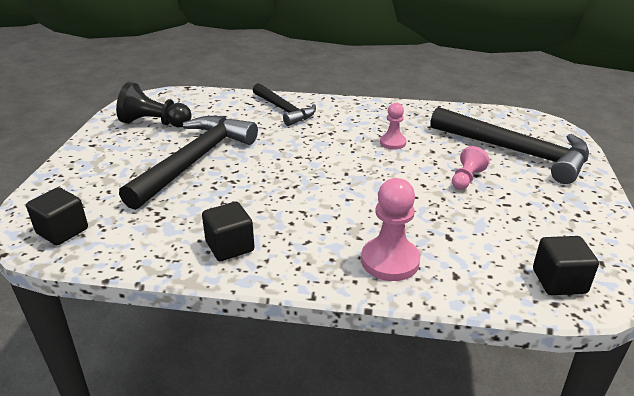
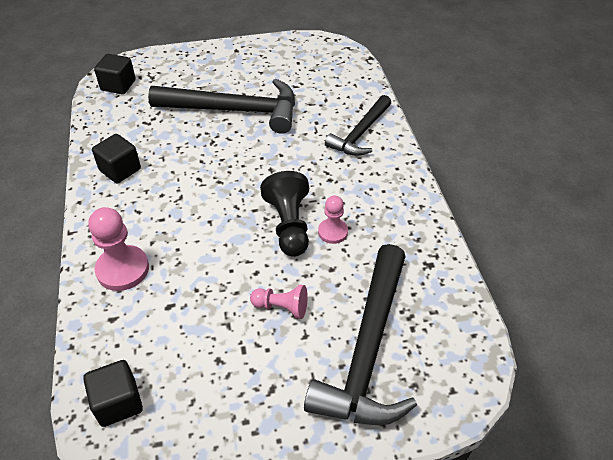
camera: 70 degrees right, 15 degrees up
(154, 123) = (287, 66): black pawn -> black pawn (289, 225)

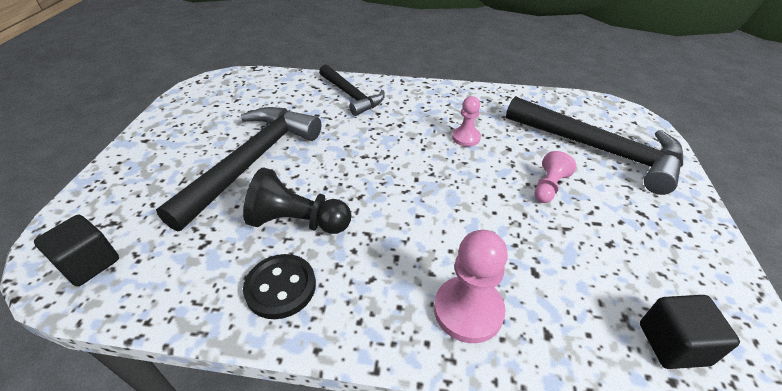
camera: 70 degrees left, 5 degrees down
(120, 170) = (281, 287): black cube -> black button
(289, 225) = (447, 161): black pawn -> black pawn (298, 222)

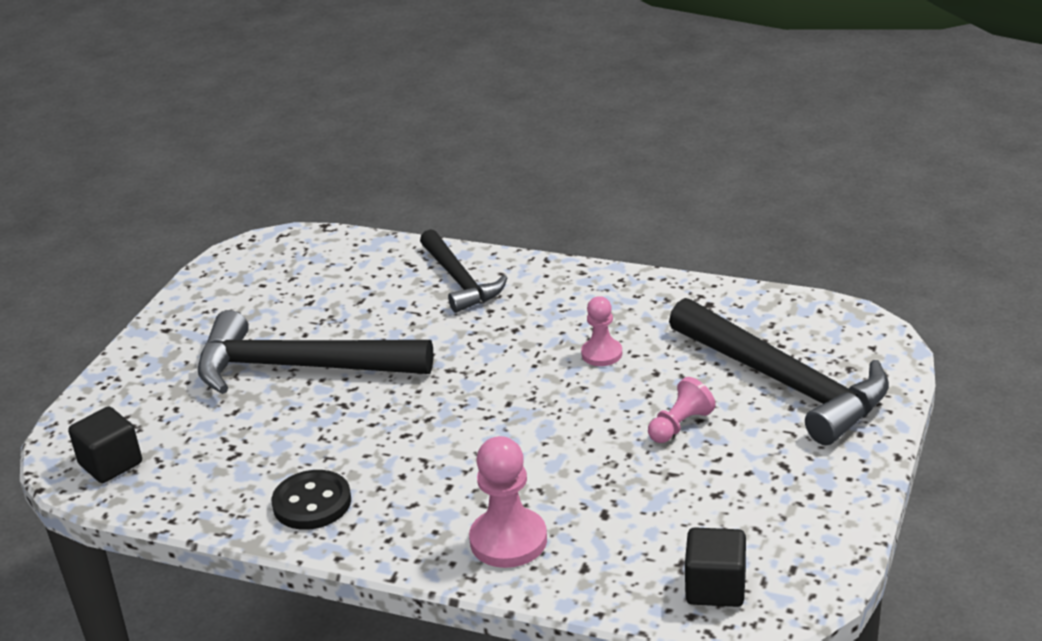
camera: 15 degrees right, 10 degrees down
(251, 162) = (300, 367): black hammer -> black hammer turned 120 degrees counterclockwise
(298, 222) = (345, 441): black pawn -> none

